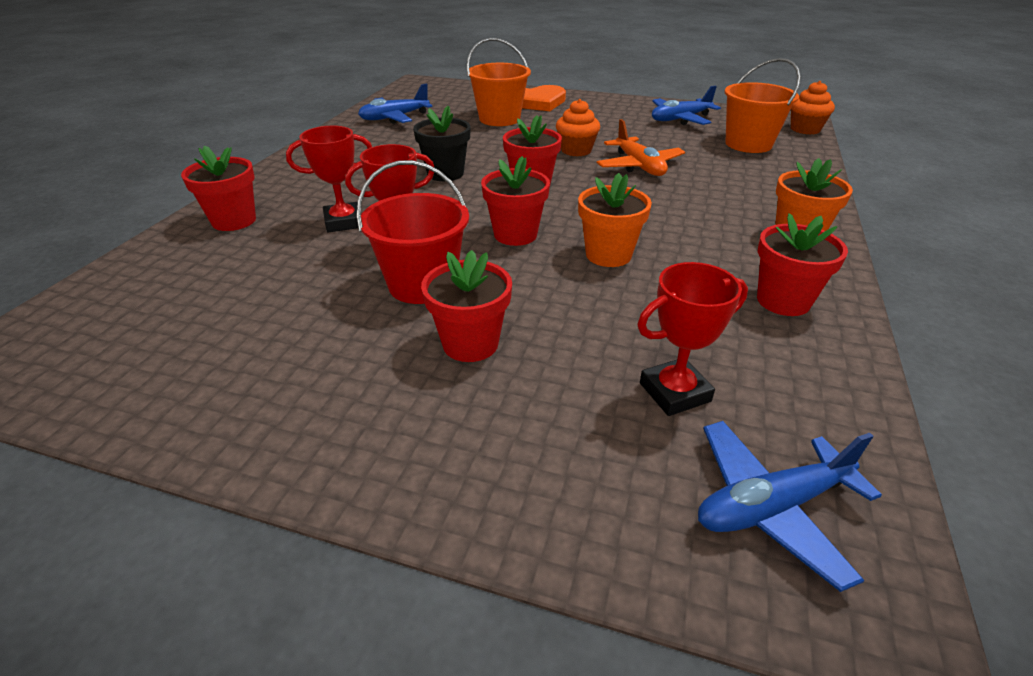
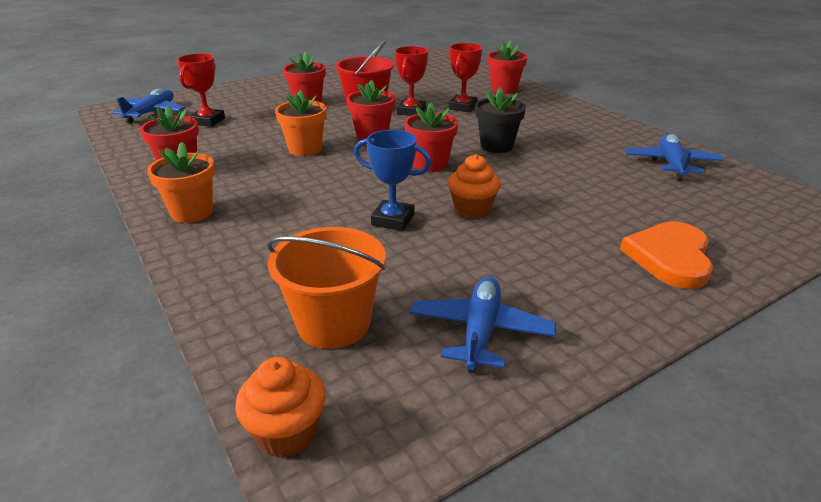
camera: 130 degrees right, 5 degrees down
(499, 119) = (617, 209): orange bucket -> none
(639, 166) = (393, 220): orange plane -> blue trophy

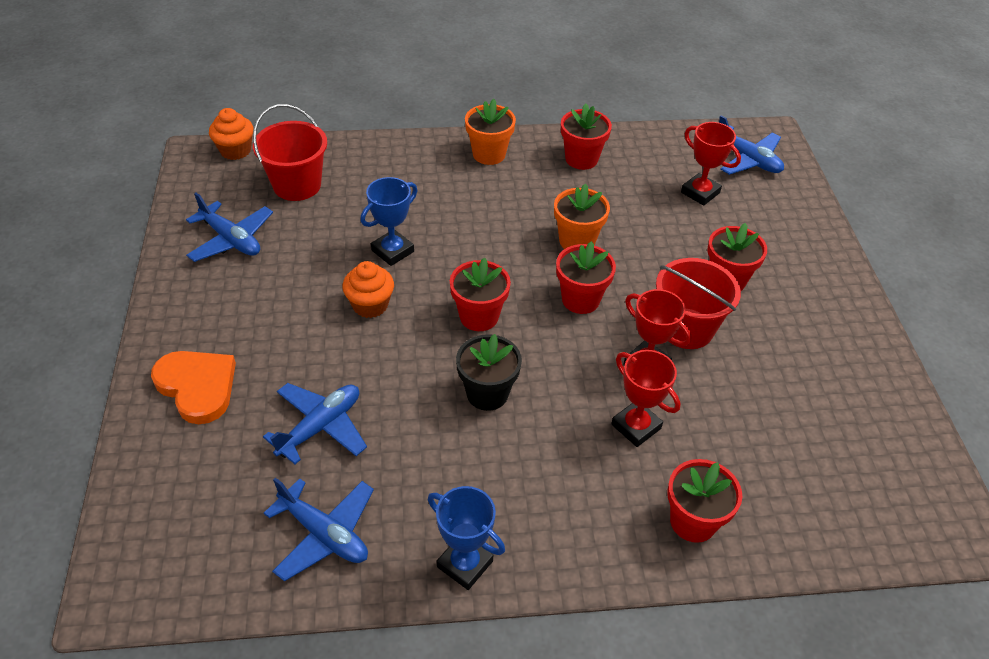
camera: 115 degrees right, 15 degrees up
(333, 323) = (297, 185): orange bucket -> red bucket
(610, 190) = (320, 427): none -> blue plane
(614, 126) = (465, 564): none -> blue trophy

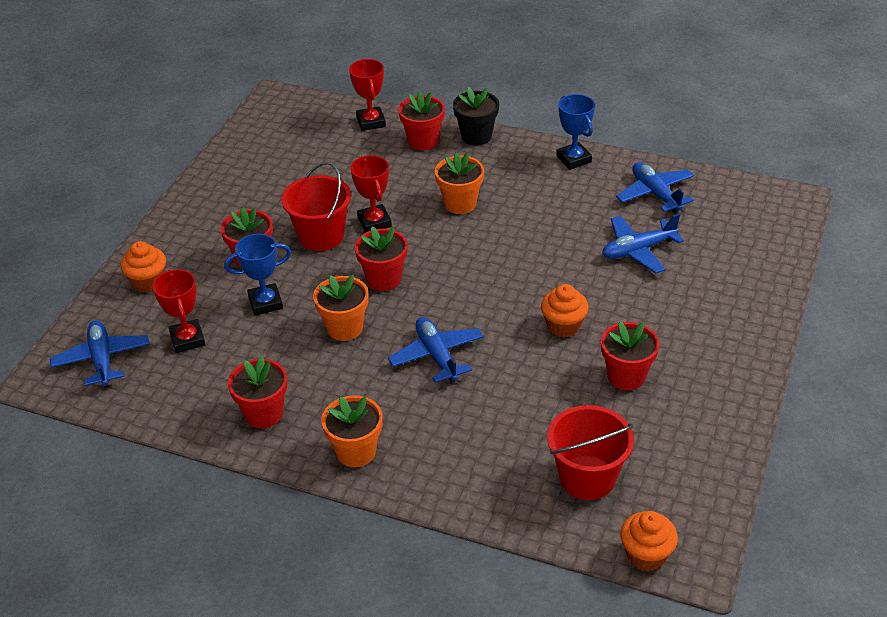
camera: 150 degrees left, 5 degrees down
(197, 386) = (728, 303): orange heart -> none
(231, 240) = (675, 430): blue plane -> blue plane (437, 356)
(392, 251) = (520, 369): blue trophy -> blue trophy (265, 303)
(479, 316) = (476, 290): red flower pot -> red flower pot (626, 376)
(487, 393) = (504, 237): black flower pot -> black flower pot (476, 136)
(569, 426) = (460, 203): none -> orange flower pot
(636, 426) = (415, 191): red trophy -> red trophy (371, 122)
(793, 229) = (148, 282): none -> orange cupcake

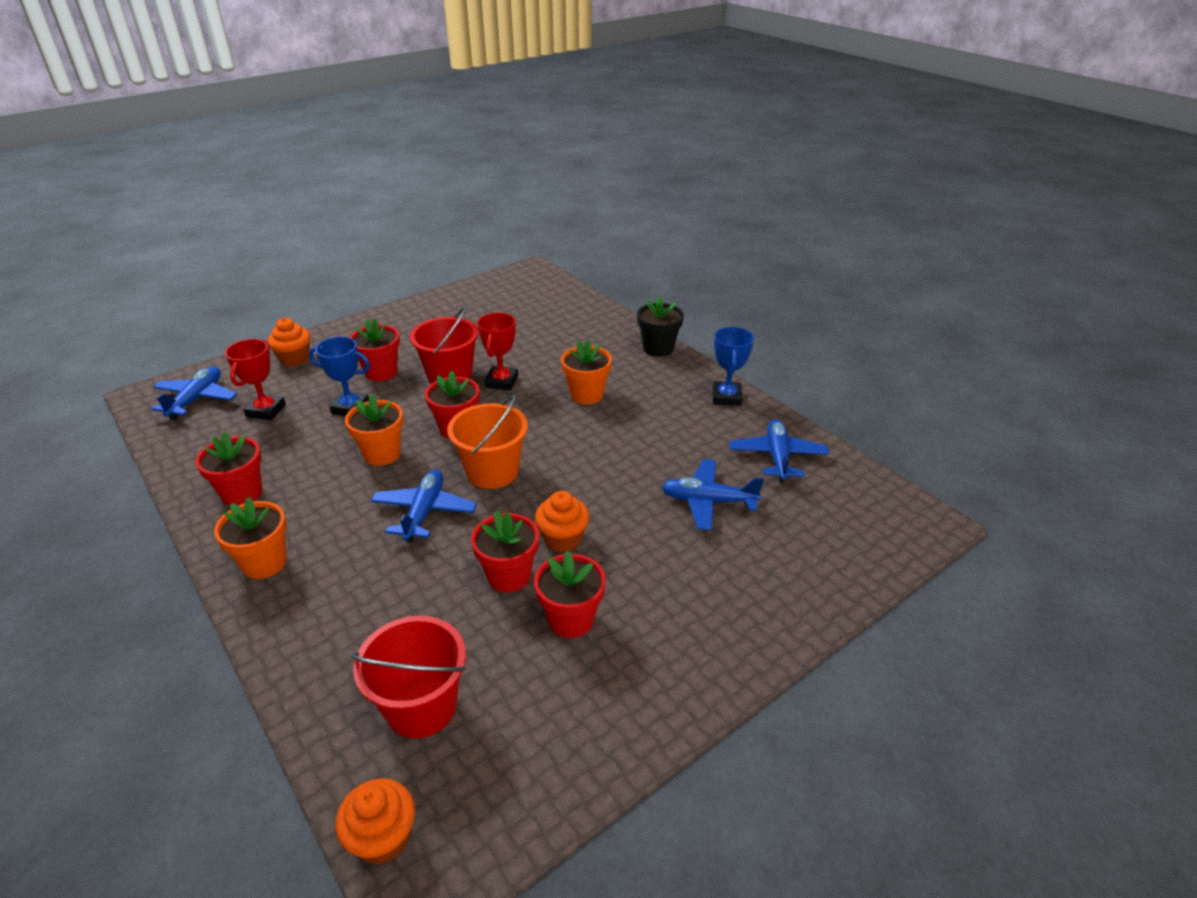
camera: 30 degrees right, 5 degrees down
(371, 122) = (584, 309): red trophy -> none
(423, 141) = (609, 336): red flower pot -> red flower pot (509, 576)
(454, 301) = (492, 472): none -> orange bucket

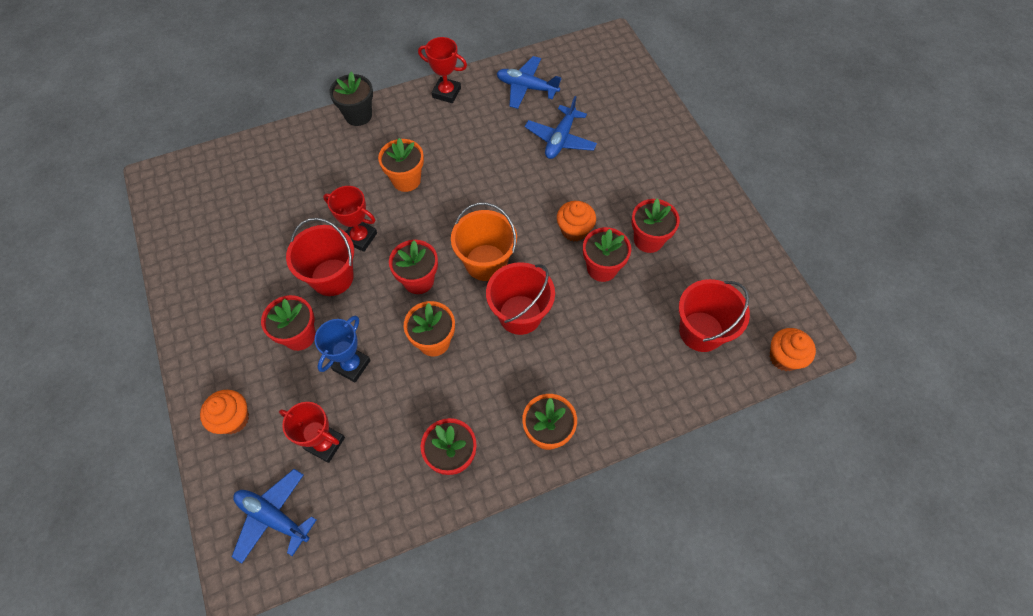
camera: 75 degrees left, 25 degrees up
(424, 512) = (520, 314): blue plane -> red bucket
(726, 397) = (446, 93): blue trophy -> red trophy

